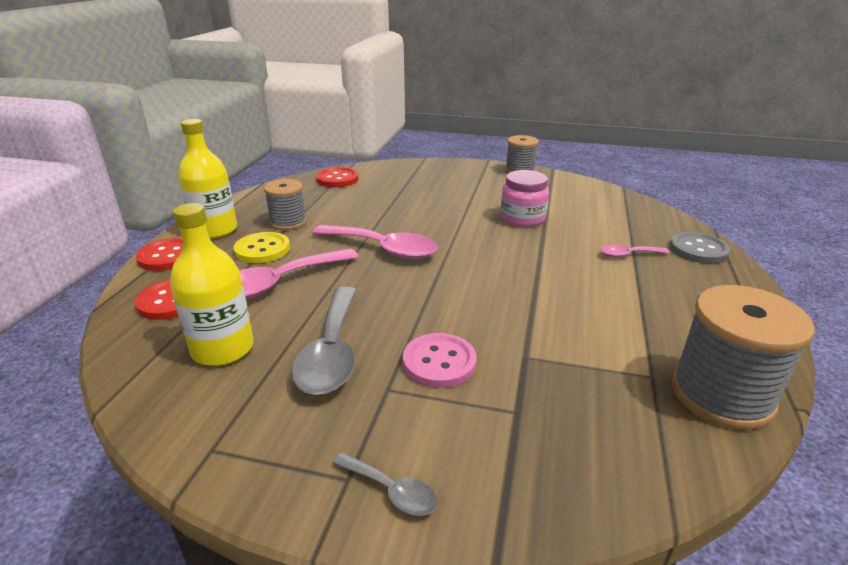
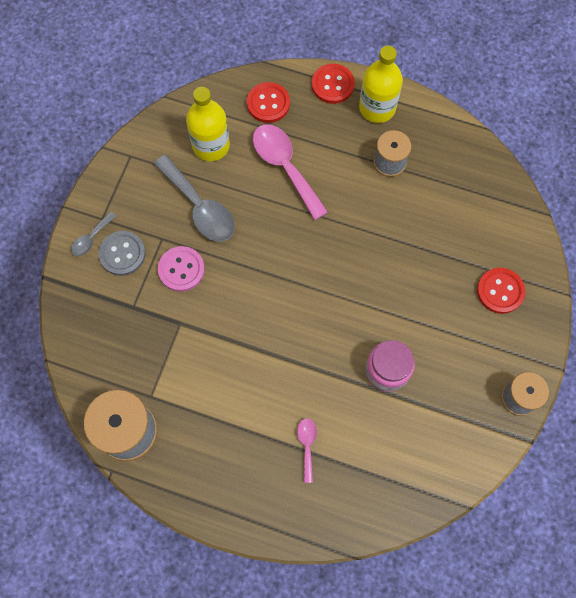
camera: 95 degrees right, 40 degrees up
(262, 249) = (339, 149): yellow button -> none
(331, 352) = (200, 207): grey spoon -> grey spoon turned 135 degrees counterclockwise
(337, 179) = (494, 198): red button -> red button (500, 291)
(383, 249) = (333, 240): pink spoon -> none
(698, 250) = (311, 515): grey button -> grey button (122, 254)

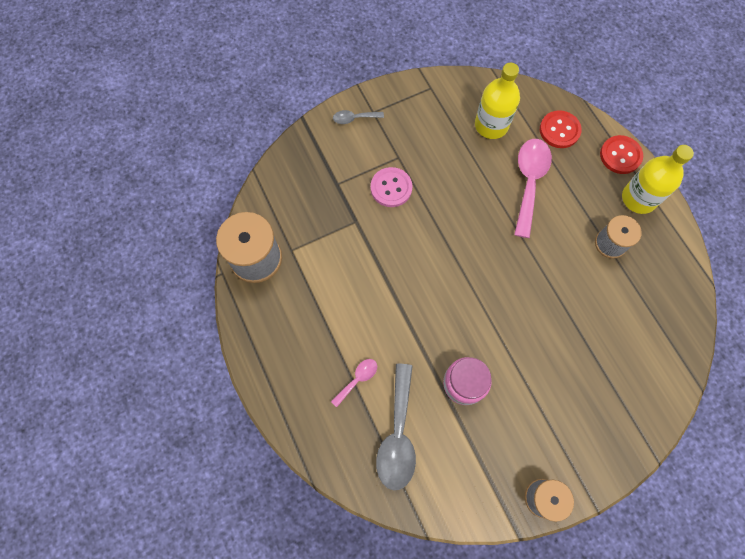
camera: 45 degrees right, 0 degrees up
(122, 254) = (364, 145): grey button -> none
(200, 207) = (443, 158): grey spoon -> grey spoon (398, 435)
(500, 291) = (605, 409): red button -> none

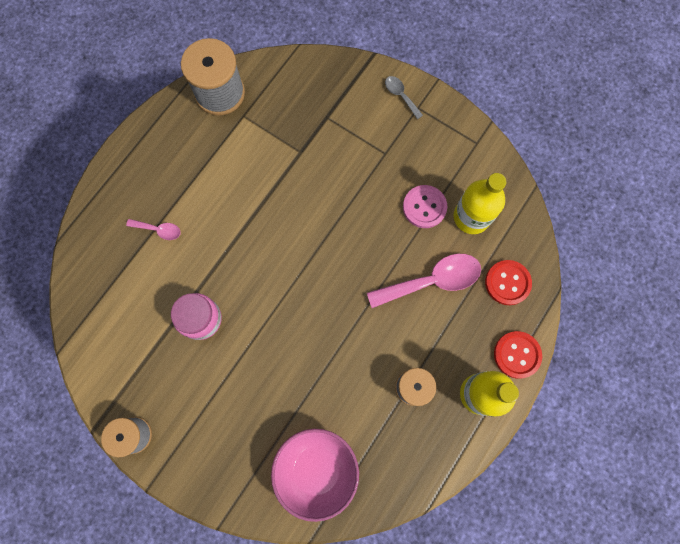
camera: 60 degrees right, 5 degrees up
(391, 188) = (350, 163): pink button -> pink button (424, 207)
(398, 435) = (128, 287): grey spoon -> none
(644, 353) = (316, 469): none -> pink bowl

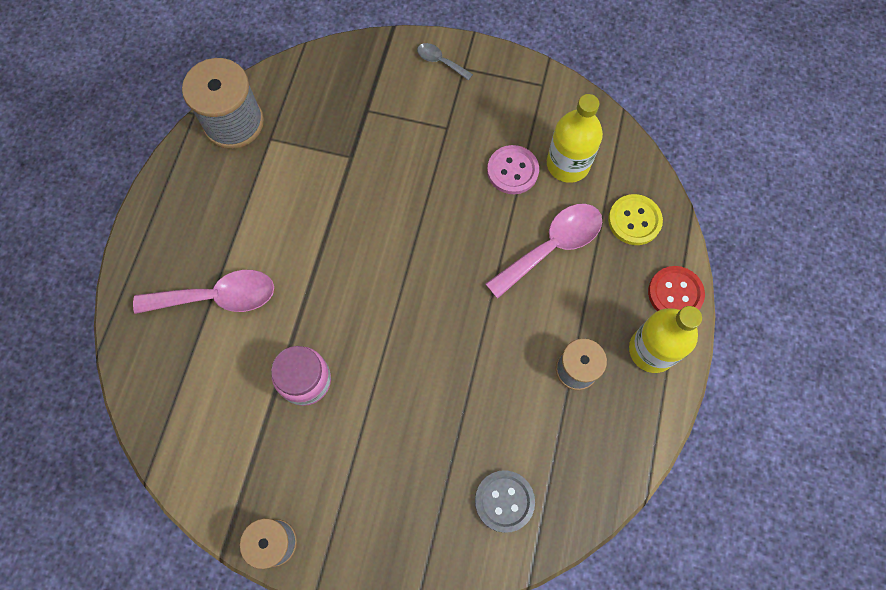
camera: 20 degrees left, 5 degrees down
(159, 230) = (217, 297): pink spoon -> pink spoon, size x2.02
(316, 469) = (504, 501): pink bowl -> grey button
(507, 283) = (634, 220): red button -> yellow button

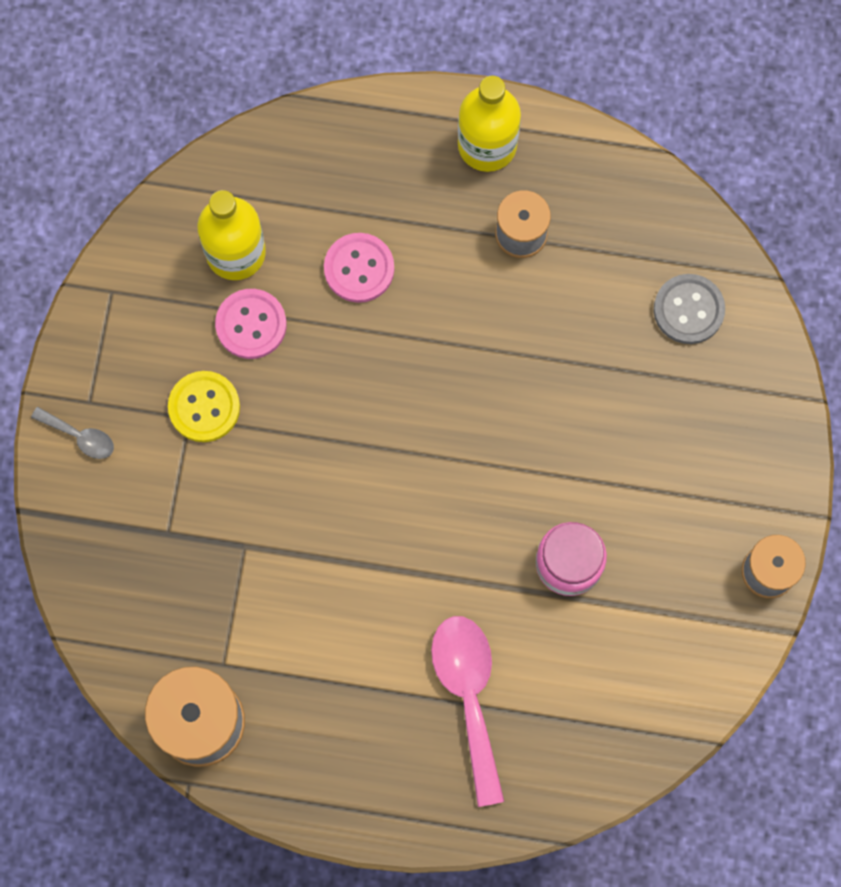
camera: 95 degrees left, 5 degrees up
(440, 61) = (80, 436): grey spoon -> grey spoon turned 90 degrees counterclockwise
(552, 247) = (359, 268): pink spoon -> pink button
(634, 220) = (313, 166): yellow button -> yellow button (204, 407)
(675, 293) = (410, 117): red button -> none

